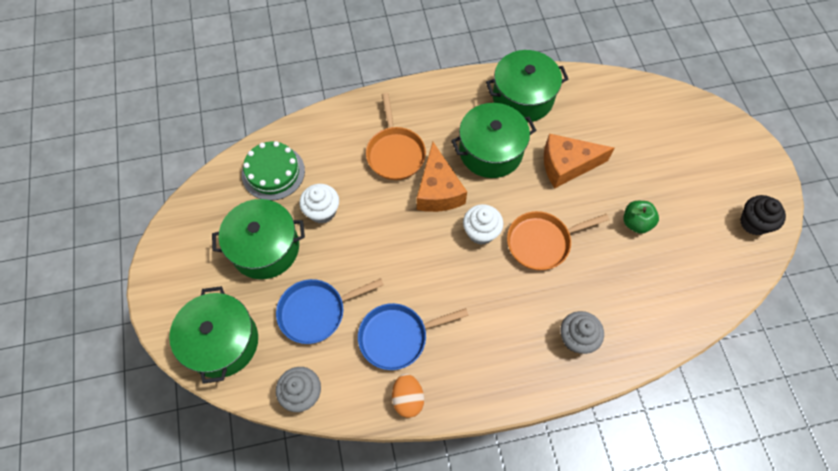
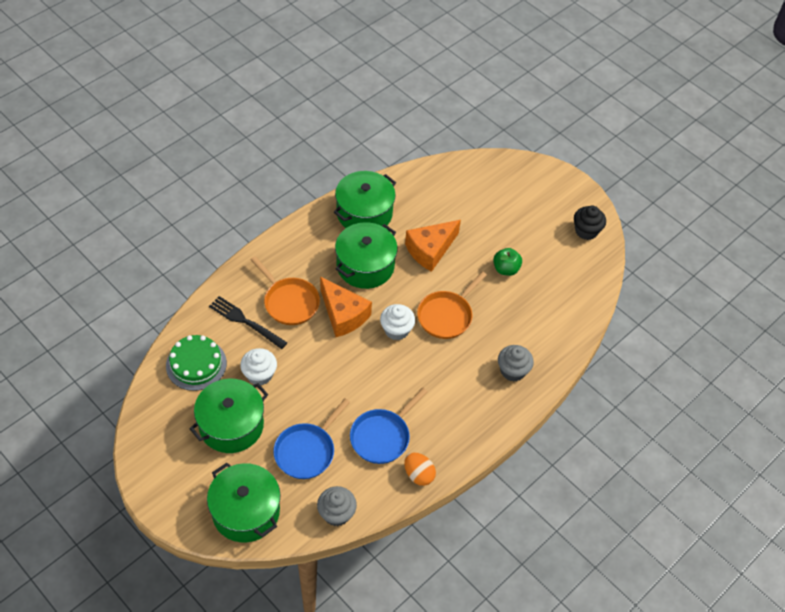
camera: 35 degrees left, 10 degrees down
(342, 152) = (244, 321): none -> black fork

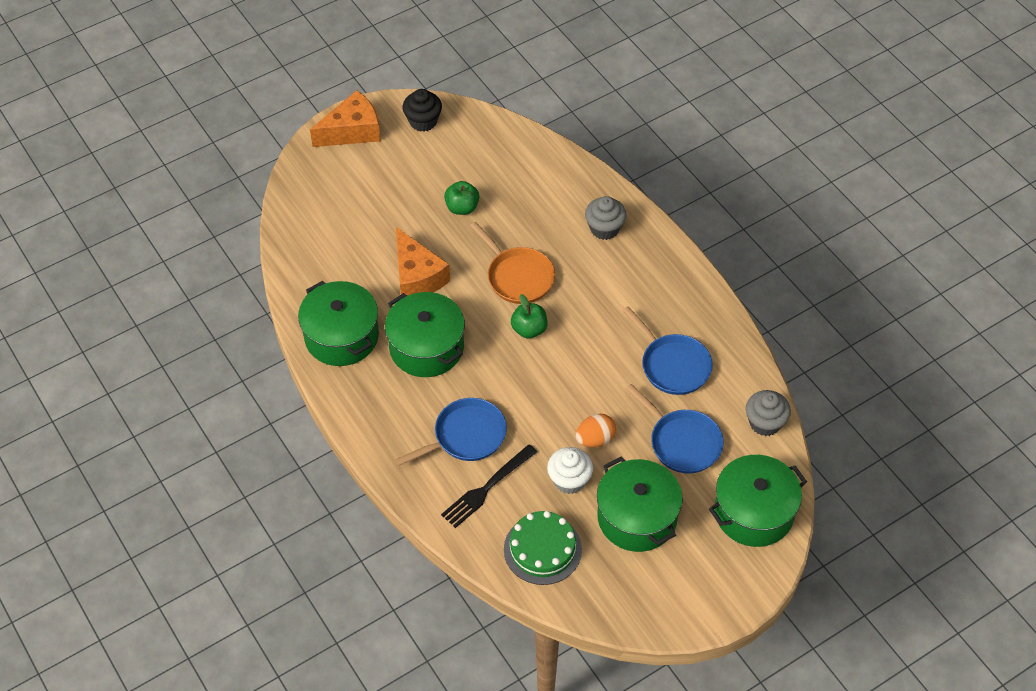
camera: 75 degrees left, 0 degrees up
(289, 302) = (466, 436): orange pan -> blue pan
(343, 315) = (496, 381): orange cheese -> orange cheese (352, 131)
(396, 330) = (529, 329): white cupcake -> green apple
(418, 474) = (725, 338): orange egg -> orange egg (595, 439)

